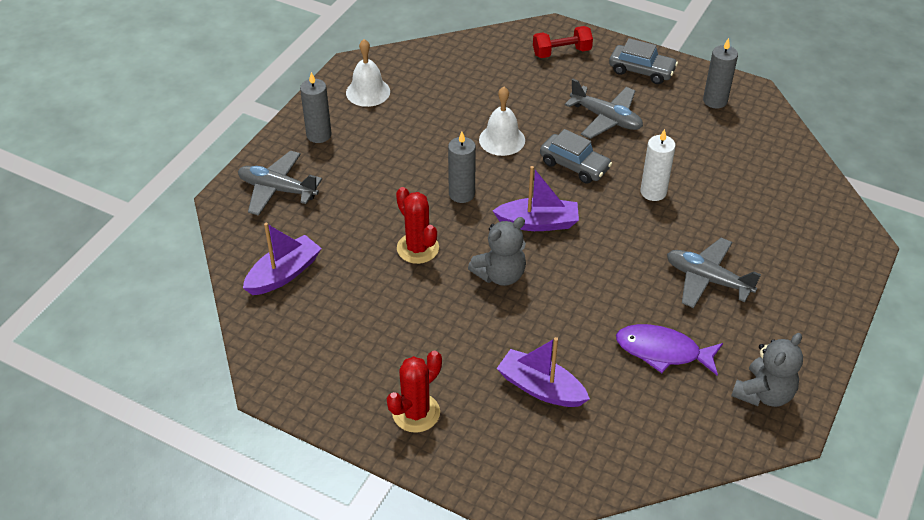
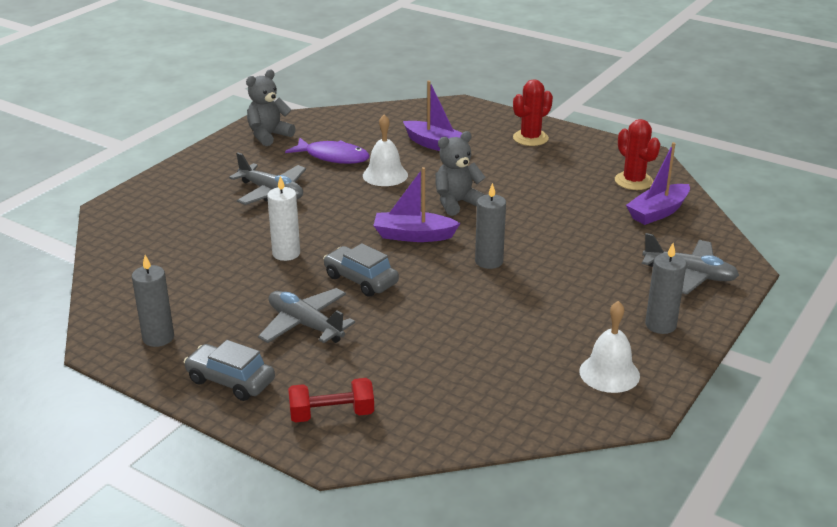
camera: 175 degrees left, 15 degrees down
(417, 248) = (534, 223): red cactus -> red cactus (633, 181)
(502, 139) = (438, 309): white bell -> white bell (385, 175)

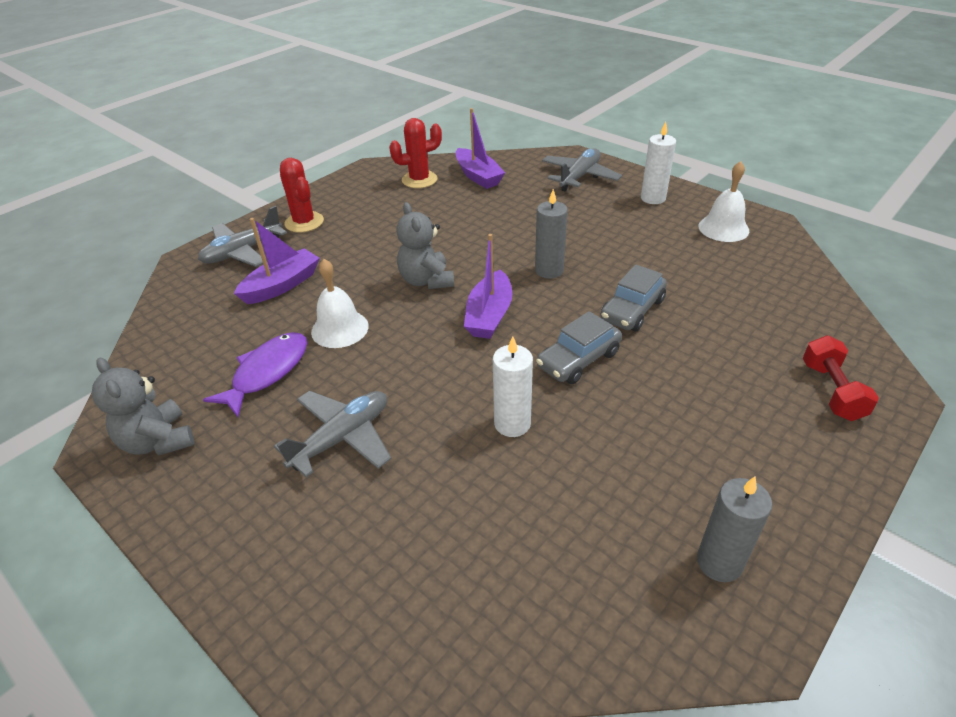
camera: 80 degrees left, 10 degrees up
(230, 381) = (797, 477): grey car -> grey car (632, 310)
(305, 325) = (672, 408): grey plane -> grey plane (243, 252)
(660, 325) = (653, 198): grey candle -> white candle

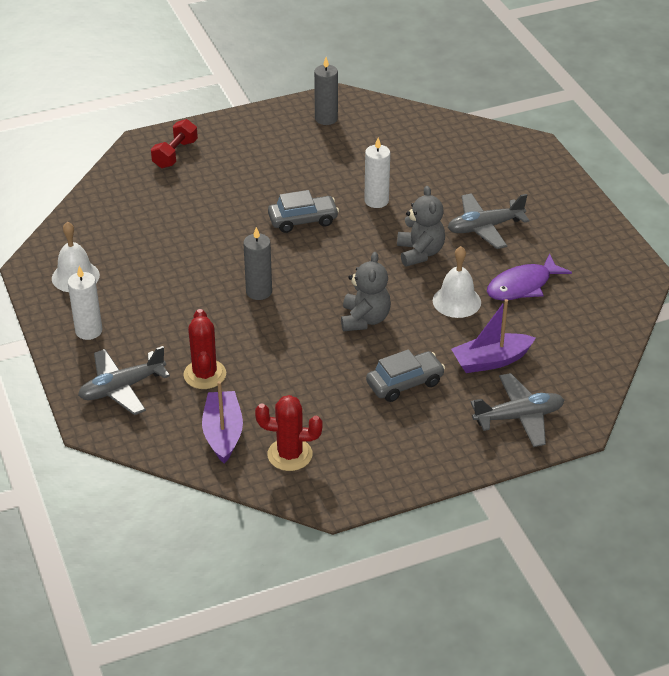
camera: 155 degrees left, 0 degrees up
(158, 441) = (604, 265): grey teddy bear -> grey teddy bear (420, 253)
(304, 222) = (445, 435): red cactus -> red cactus (205, 374)
(489, 315) = (337, 271): purple boat -> none
(632, 310) = (231, 238): grey car -> grey car (405, 383)

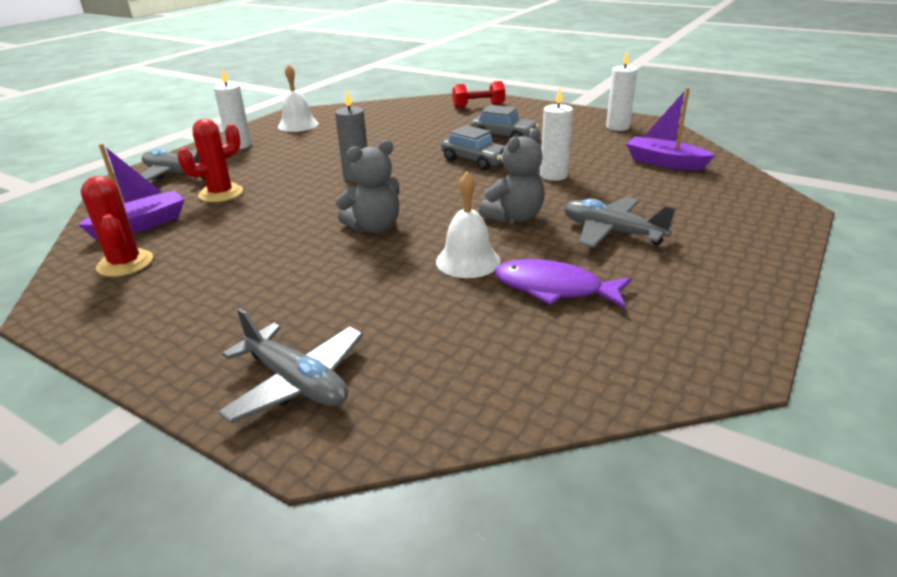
camera: 55 degrees right, 10 degrees down
(326, 119) = (617, 127): grey candle -> white candle
(405, 383) = (293, 281): grey car -> grey car (504, 136)
(491, 361) = (389, 319): purple boat -> purple boat (664, 162)

